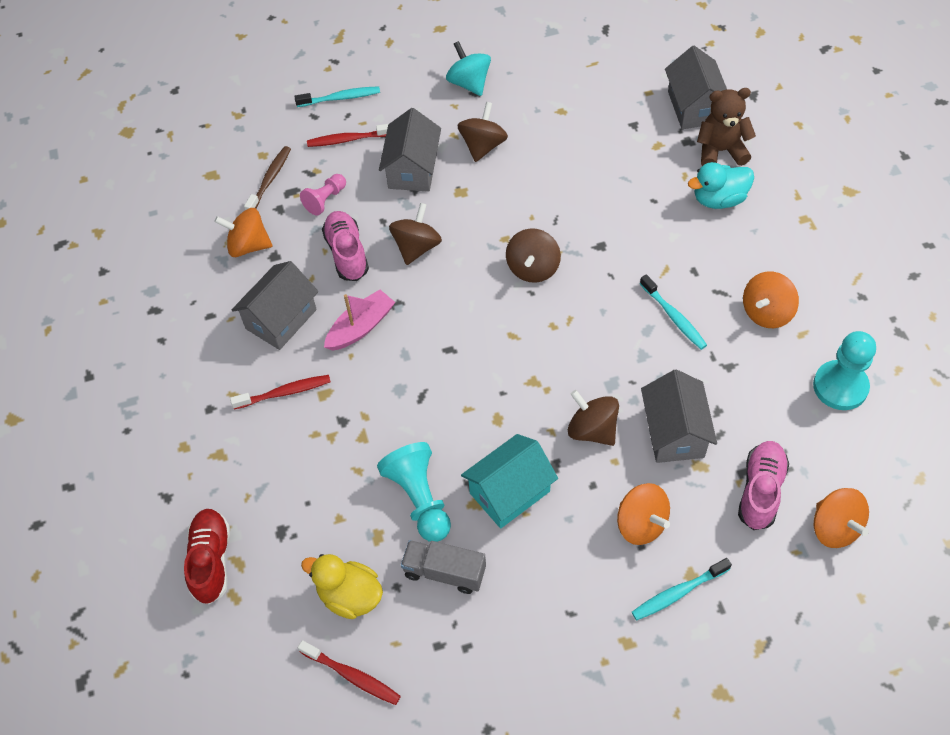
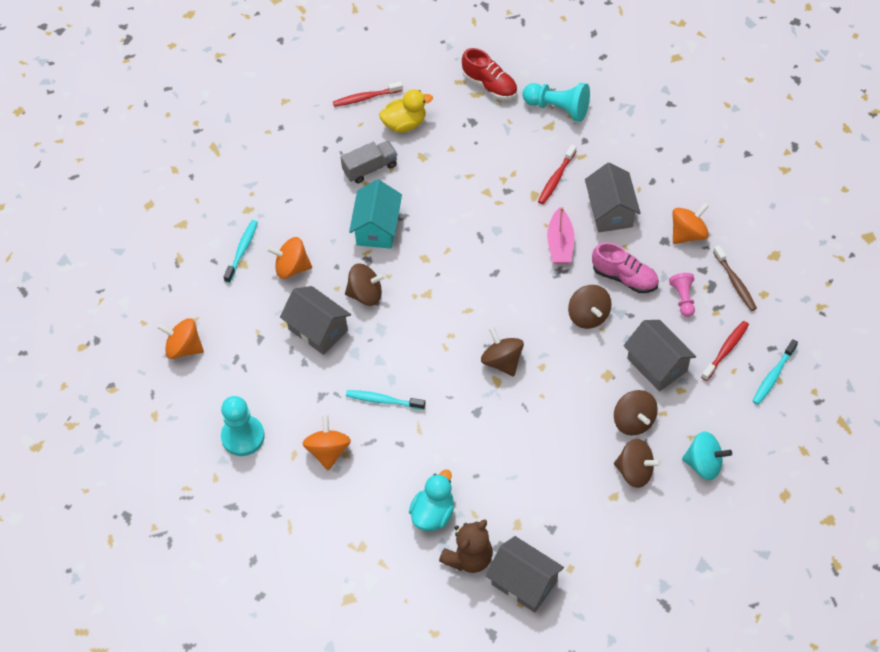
camera: 135 degrees right, 0 degrees up
(419, 499) = (421, 188): turquoise pawn -> turquoise pawn (558, 108)
(525, 114) = (635, 471): none -> brown spinning top
(760, 491) = (241, 336): pink shoe -> none

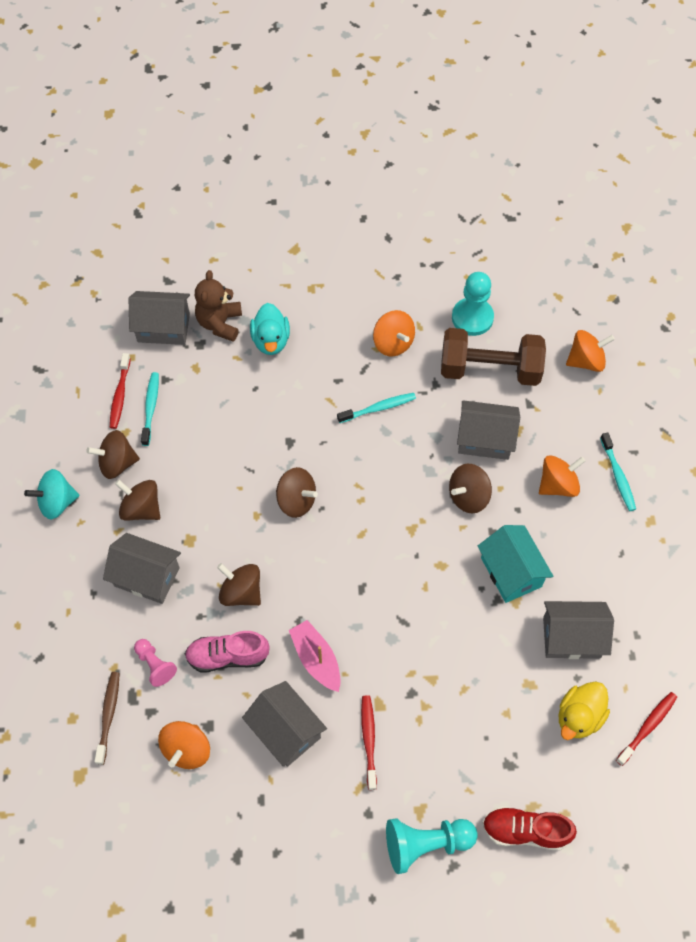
camera: 145 degrees right, 5 degrees up
(267, 383) = (489, 369): none -> brown dumbbell
(370, 168) = (571, 637): grey truck -> grey house
(726, 350) = (85, 630): red toothbrush -> red toothbrush (120, 395)
(735, 282) = (108, 715): brown toothbrush -> brown toothbrush turned 60 degrees clockwise
(773, 376) = (25, 627): turquoise toothbrush -> turquoise toothbrush (151, 407)

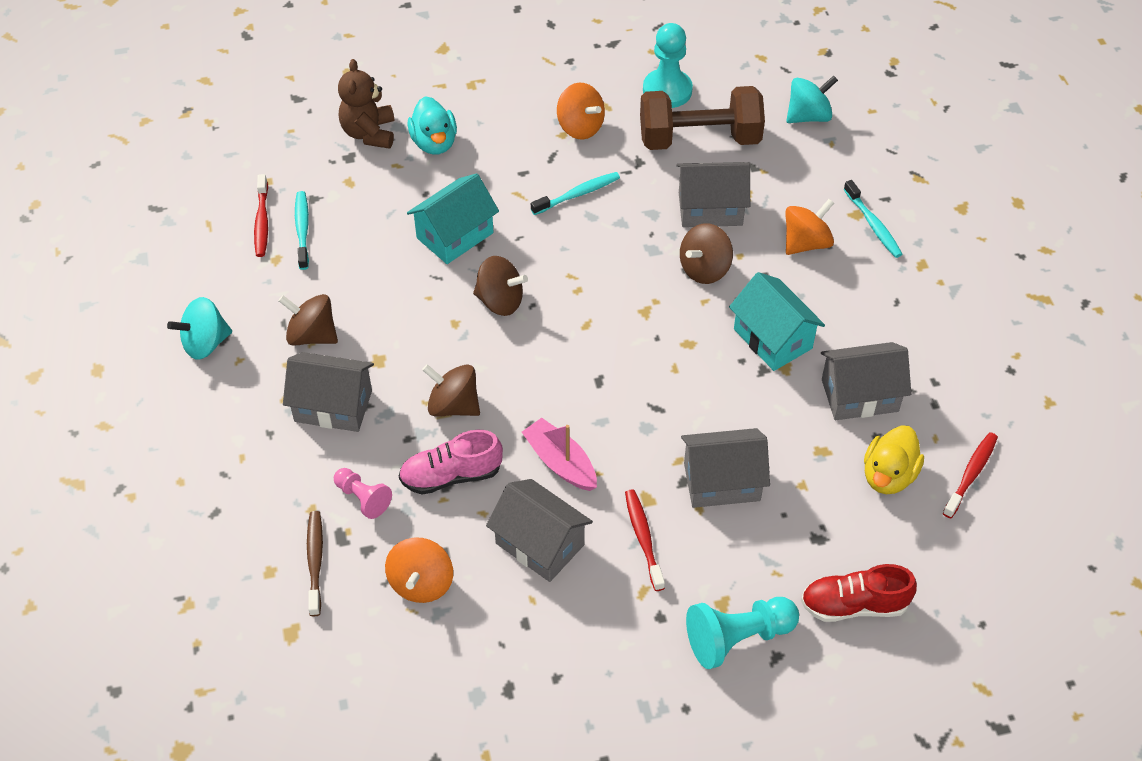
camera: 10 degrees left, 10 degrees down
(117, 463) = (272, 292): brown spinning top -> none
(163, 328) = (301, 146): grey house -> grey house (721, 482)
(271, 432) = (455, 235): none -> turquoise house
(586, 361) = (808, 116): orange spinning top -> turquoise spinning top

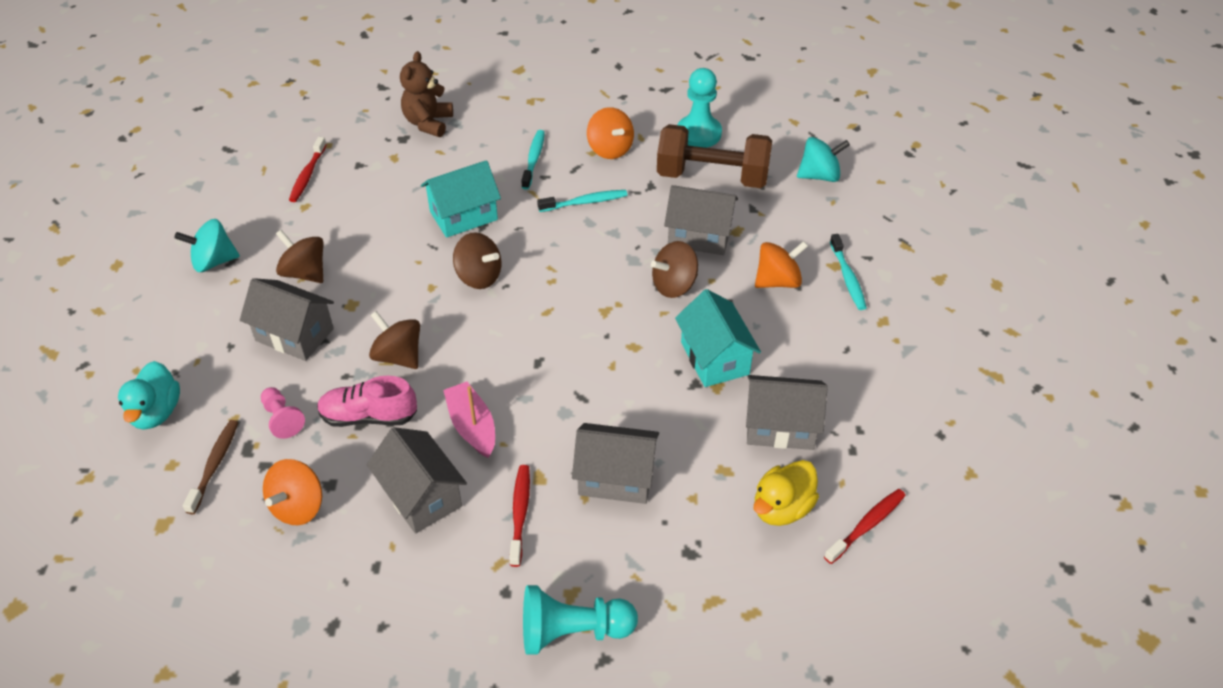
camera: 15 degrees right, 5 degrees down
(302, 229) = (338, 187): turquoise toothbrush -> turquoise toothbrush (534, 159)
(434, 143) = (479, 140): turquoise duck -> turquoise duck (156, 412)
(854, 605) = (701, 627): red shoe -> none

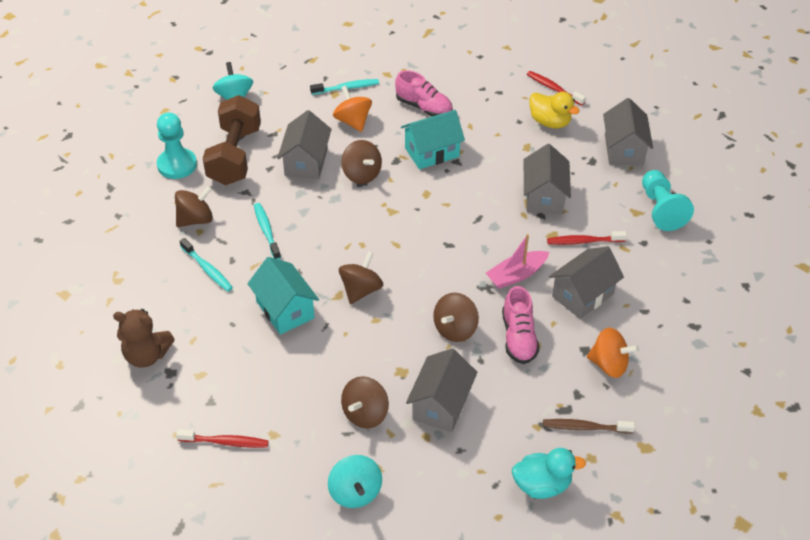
camera: 95 degrees left, 0 degrees up
(282, 419) = (531, 393): pink pawn -> none
(534, 159) = (207, 269): turquoise toothbrush -> turquoise toothbrush turned 135 degrees counterclockwise
(610, 149) = (195, 219): orange spinning top -> brown spinning top
(780, 427) = (486, 122): grey house -> grey house (624, 149)
(810, 356) = (424, 107): none -> pink shoe

